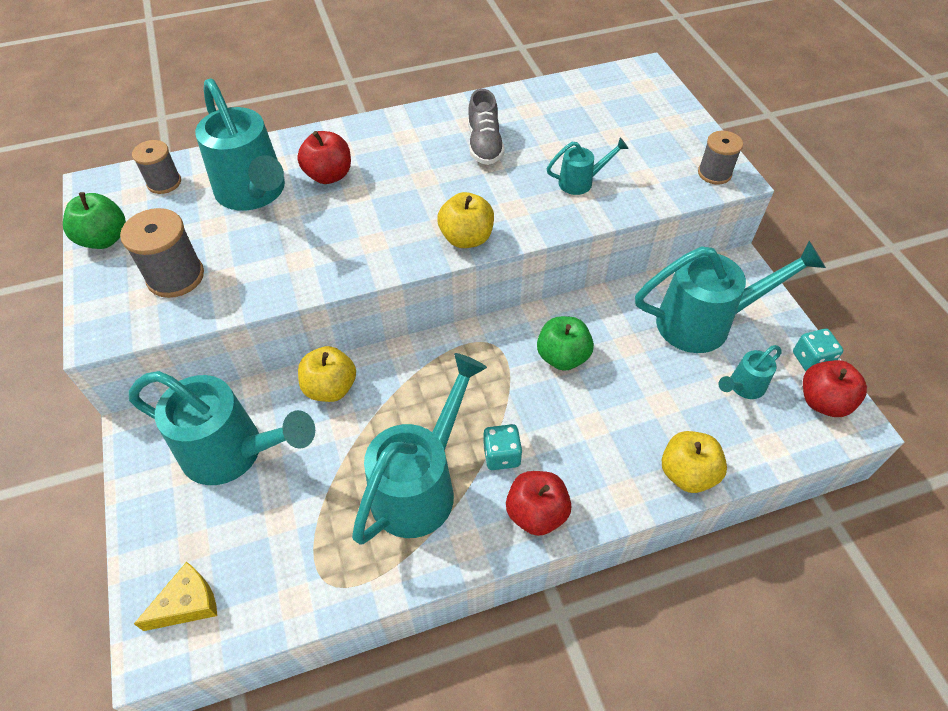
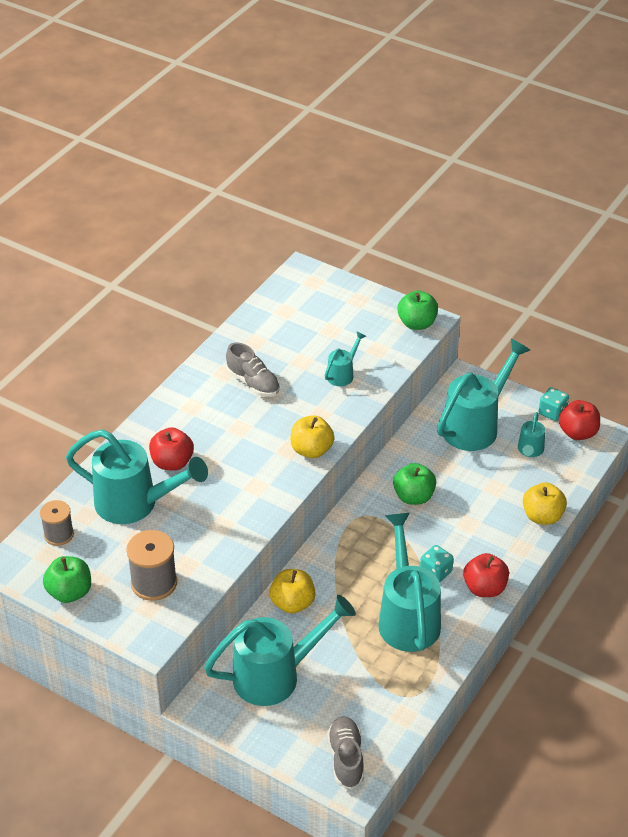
camera: 40 degrees left, 10 degrees down
(187, 603) = (346, 758): yellow cheese -> grey shoe
(714, 173) = (417, 323): grey spool -> green apple

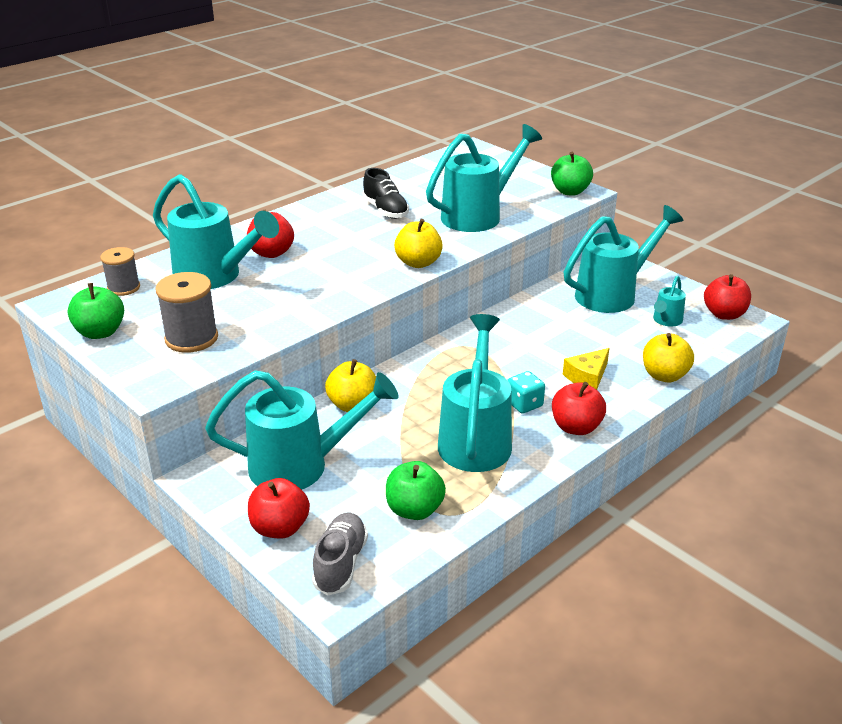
camera: 15 degrees right, 10 degrees down
(253, 383) = (385, 210): grey shoe -> black shoe
(286, 737) = (280, 528): none -> red apple
(342, 374) = (478, 215): turquoise watering can -> turquoise watering can, size x2.11
(413, 497) = (525, 338): green apple -> green apple (414, 510)
(479, 530) = (587, 376): none -> yellow cheese
(552, 412) = (699, 295): turquoise dice -> none

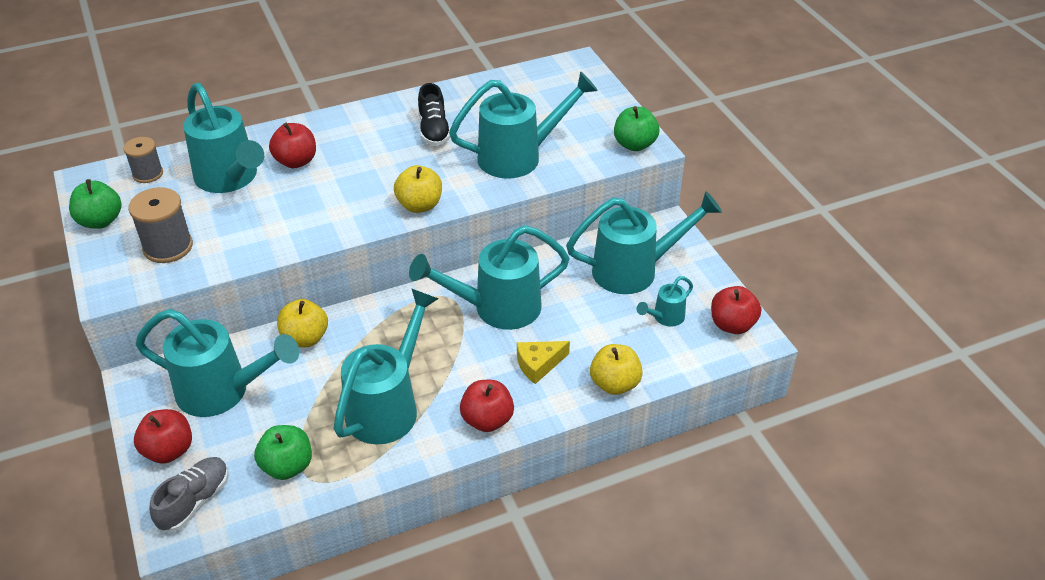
camera: 20 degrees right, 10 degrees up
(517, 344) = (497, 308): none -> turquoise watering can
(524, 404) = (457, 380): turquoise dice -> none

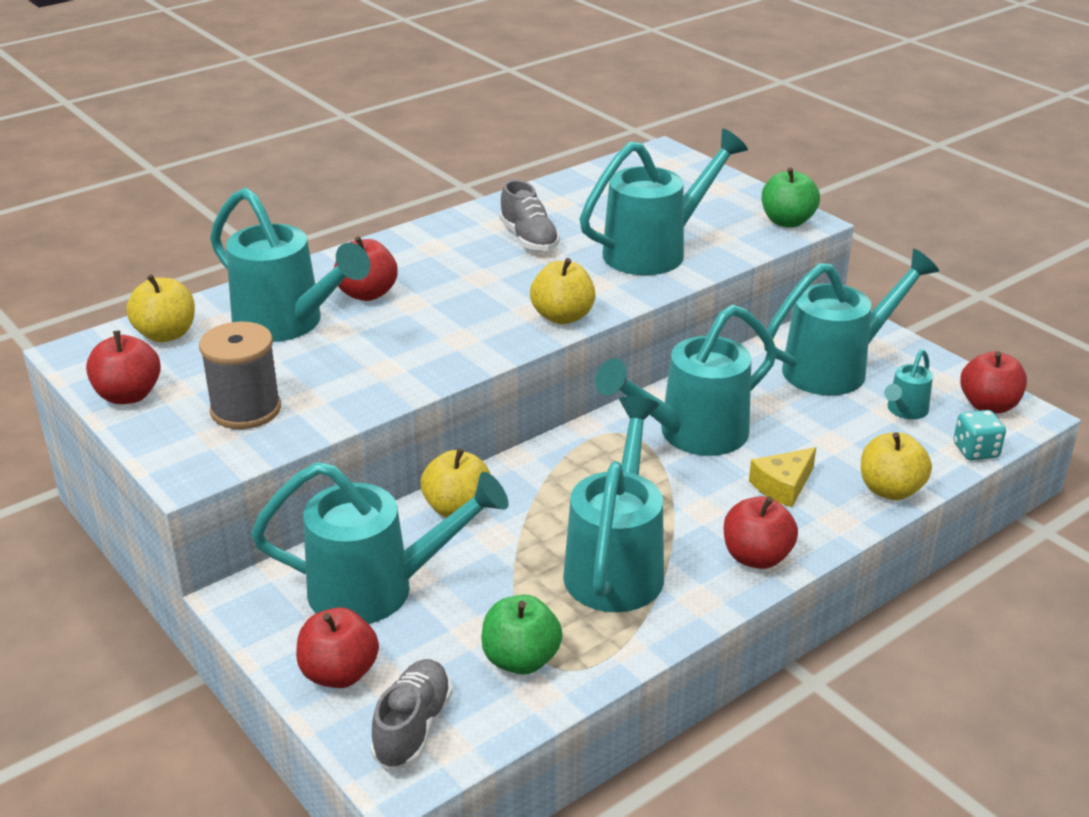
camera: 15 degrees left, 10 degrees down
(100, 221) = (128, 395): green apple -> red apple
(148, 174) = (166, 334): grey spool -> yellow apple
(434, 130) = (529, 239): black shoe -> grey shoe
(698, 363) = (975, 451): none -> turquoise dice

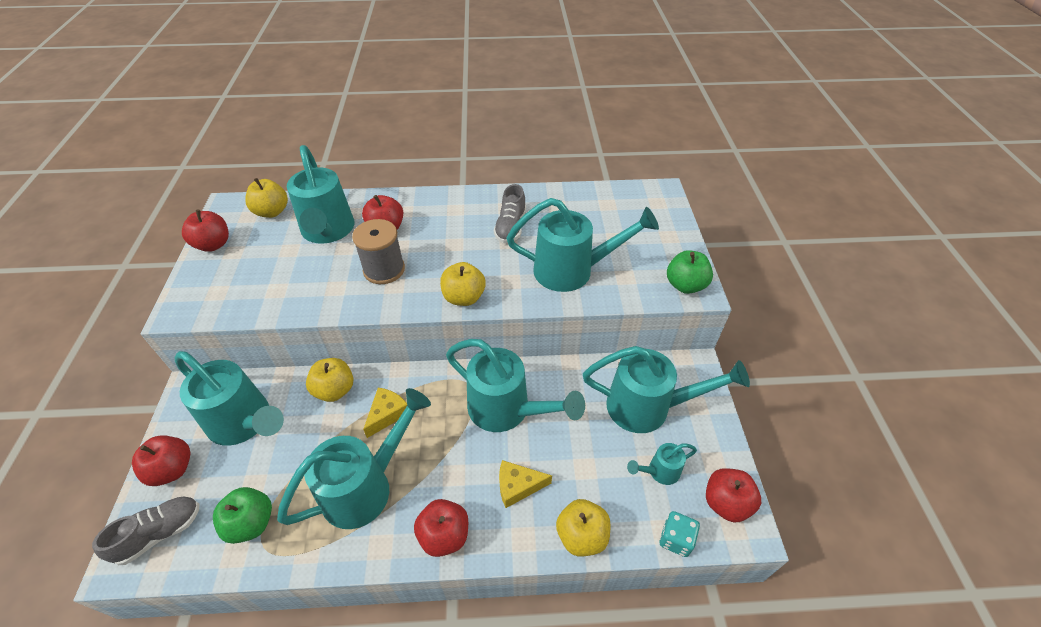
camera: 35 degrees right, 15 degrees up
(246, 409) = (245, 282): grey spool -> grey spool (384, 270)
(557, 499) = (387, 414): none -> yellow cheese
(692, 434) = (506, 410): turquoise watering can -> turquoise watering can turned 150 degrees counterclockwise

